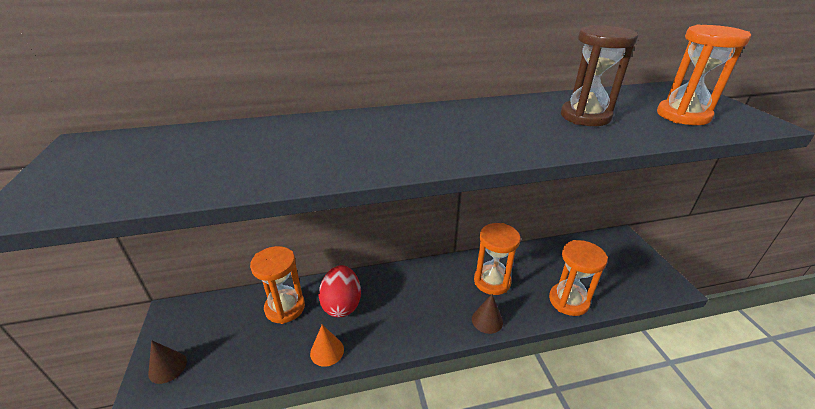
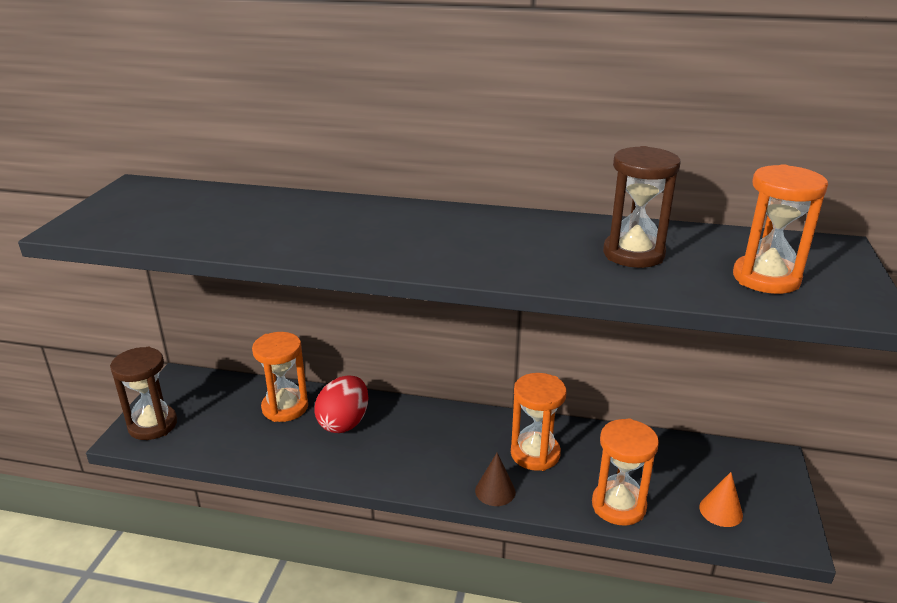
camera: 25 degrees right, 5 degrees down
(167, 367) = (153, 425): brown cone -> brown hourglass
(327, 351) = (300, 461): orange cone -> orange cone (721, 511)

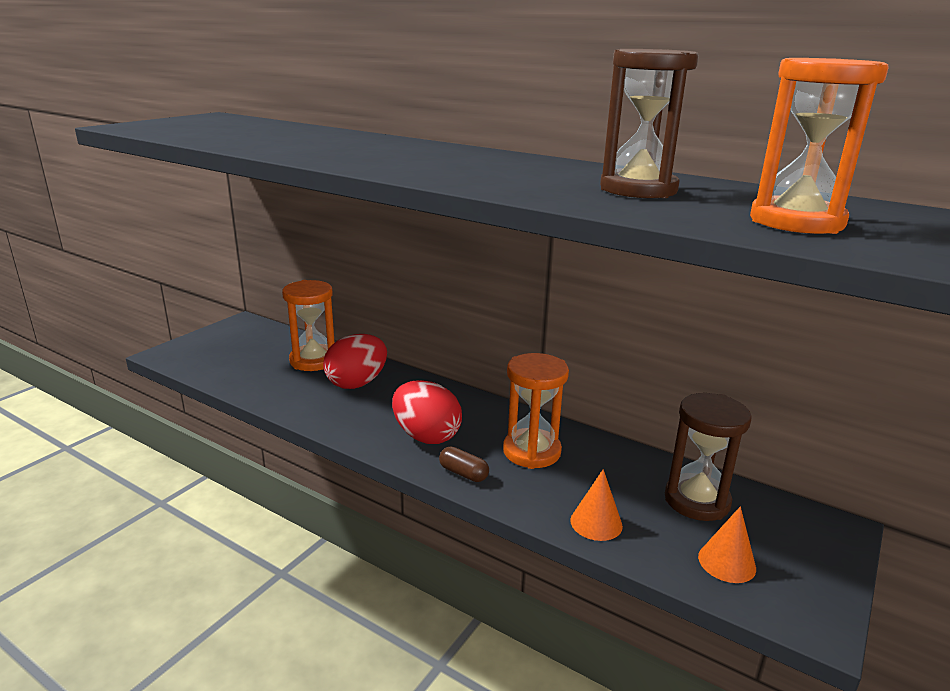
camera: 20 degrees right, 5 degrees down
(153, 425) = (193, 350): brown hourglass -> brown hourglass (697, 500)
(442, 463) = (426, 436): none -> red egg
(495, 491) = (463, 473): brown cone -> brown capsule
(618, 506) = (596, 523): orange hourglass -> orange cone

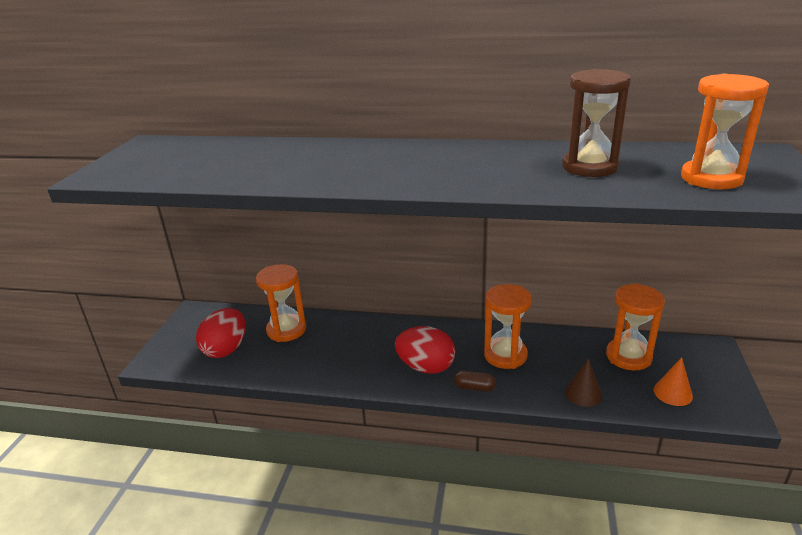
camera: 20 degrees left, 5 degrees up
(357, 383) = (338, 339): red egg -> red egg (226, 349)
(596, 523) = (583, 393): orange cone -> brown cone
(697, 500) = (628, 356): brown hourglass -> orange hourglass

